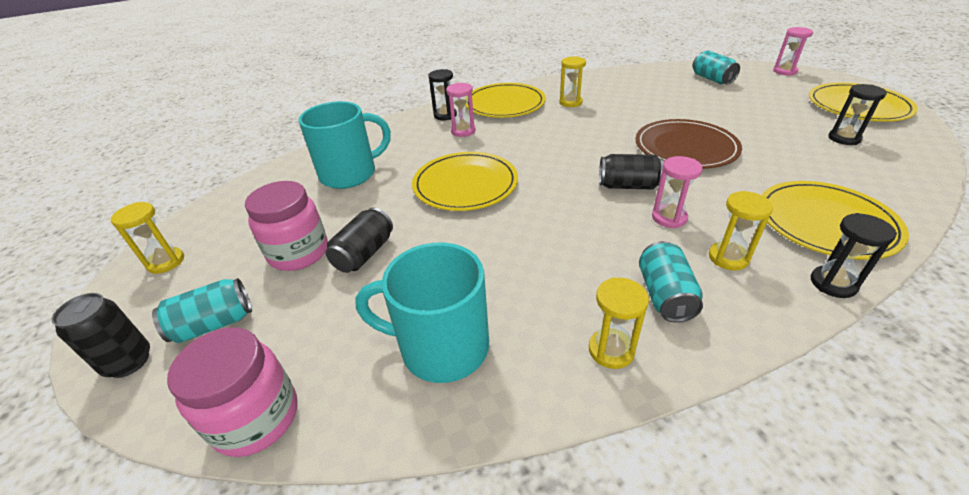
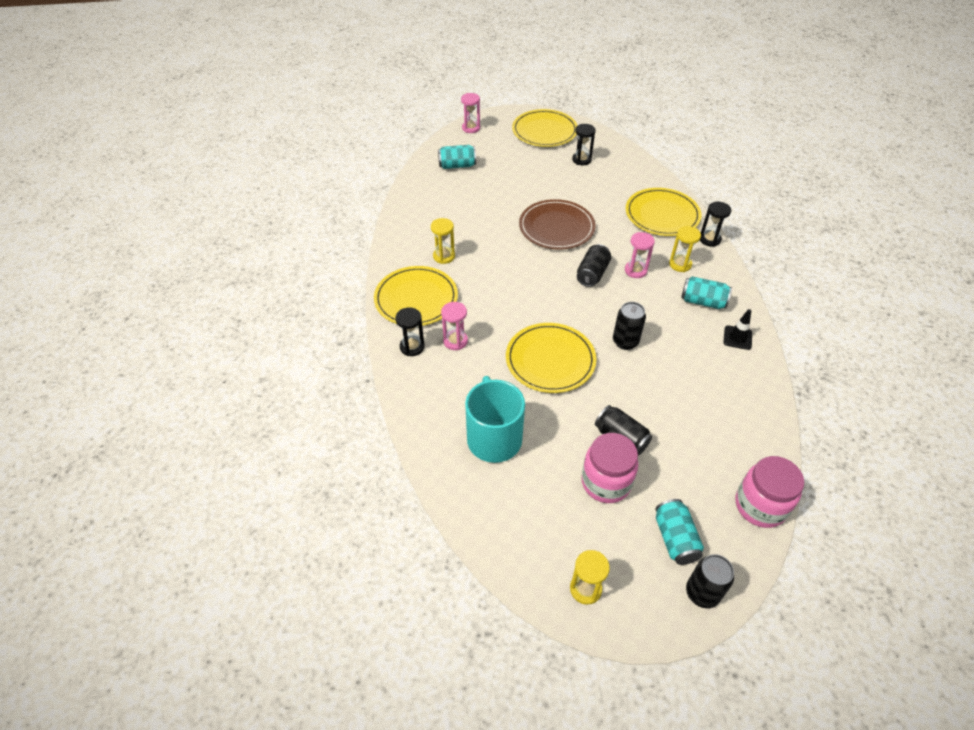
camera: 75 degrees left, 10 degrees up
(441, 347) = (722, 409): turquoise mug -> none
(525, 231) = (625, 341): none -> black can
(611, 350) = (737, 338): yellow hourglass -> black traffic cone

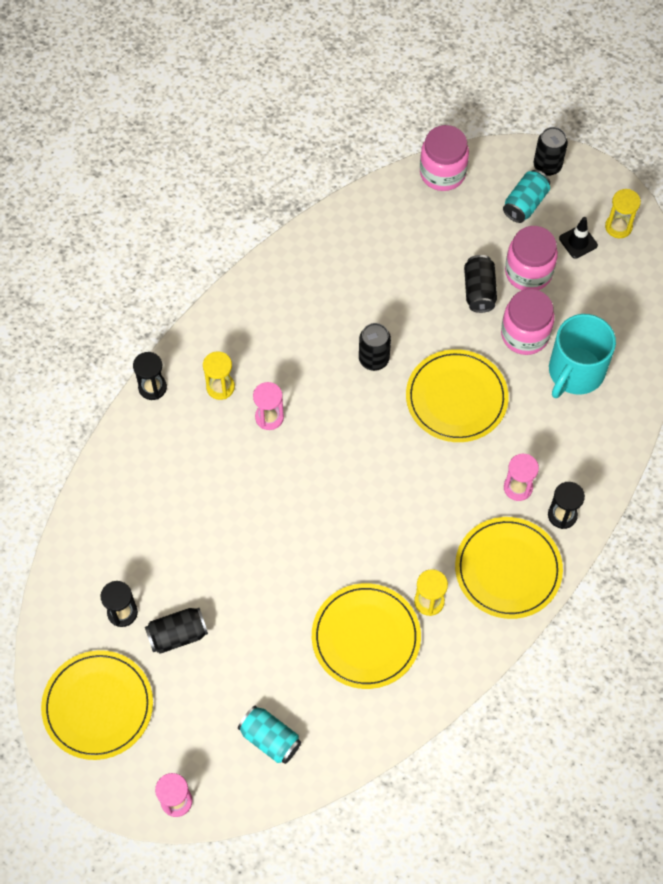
camera: 135 degrees left, 15 degrees up
(555, 434) = (525, 335): none -> pink jar
(556, 227) = (274, 537): brown plate -> none
(592, 274) = (313, 449): black can -> black can (177, 635)
(662, 215) = (151, 456): yellow plate -> yellow plate (366, 637)
(703, 301) = (257, 335): turquoise can -> none
(737, 338) = (278, 282): black traffic cone -> black traffic cone (578, 242)

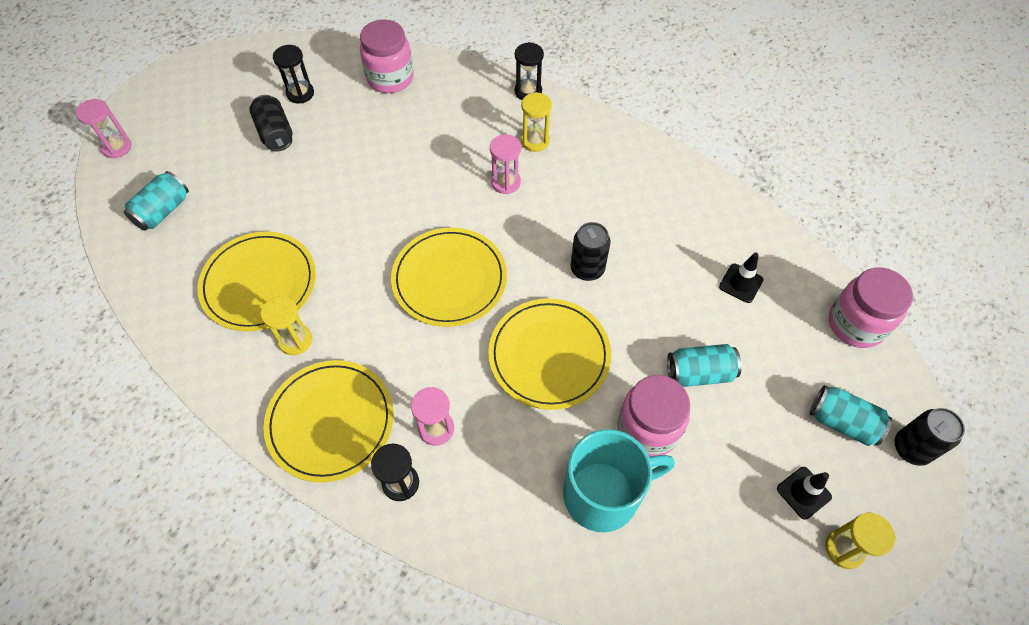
camera: 85 degrees right, 5 degrees down
(98, 706) = (214, 87): yellow plate -> yellow plate (449, 279)
(398, 245) = (741, 283): none -> black traffic cone
(479, 291) = (699, 373): black can -> turquoise can
(528, 272) = (740, 430): pink jar -> pink jar (390, 78)
(575, 372) = (603, 494): turquoise mug -> turquoise mug turned 135 degrees clockwise

